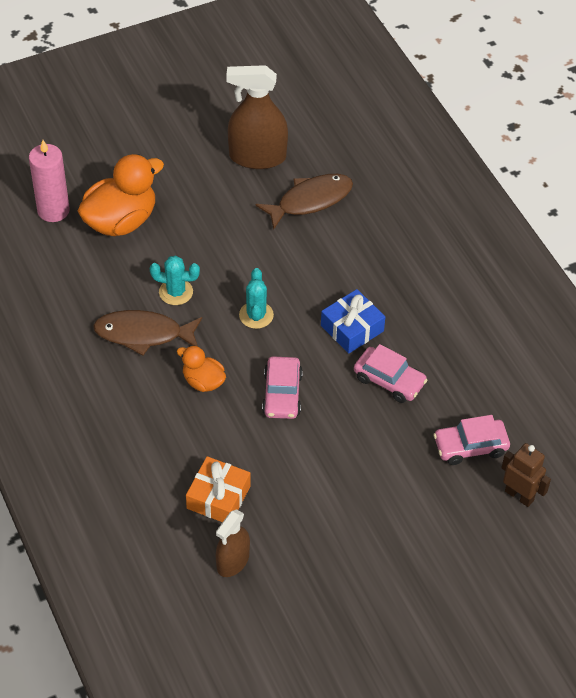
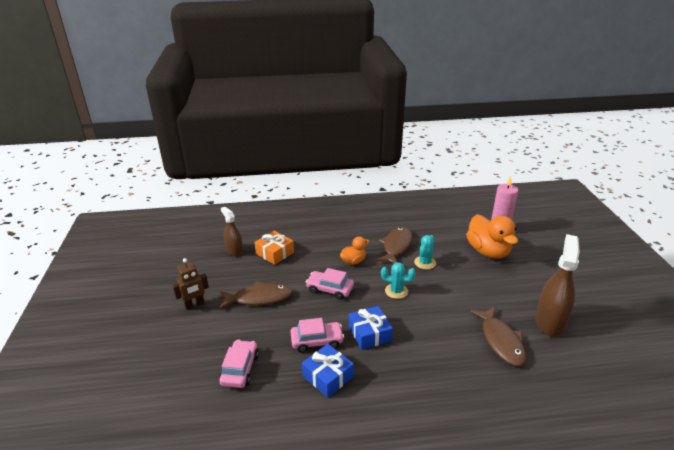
camera: 110 degrees right, 20 degrees down
(336, 477) = (259, 298): none -> brown fish
(389, 380) = (317, 341): pink car -> pink car turned 150 degrees counterclockwise
(439, 354) = (328, 376): none -> blue gift
(519, 495) = (184, 384): brown robot -> brown robot (194, 305)

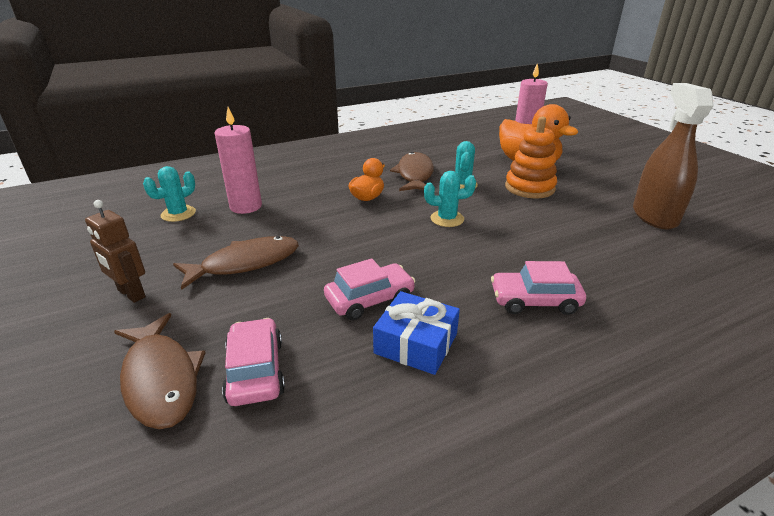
camera: 20 degrees left, 0 degrees up
(194, 305) = (131, 294): brown robot -> brown robot turned 90 degrees clockwise
(234, 251) = (178, 214): brown spray bottle -> turquoise cactus
(275, 253) = (246, 206): orange gift -> pink candle
(330, 289) = (352, 233): pink car -> pink car (534, 300)
(369, 333) = (443, 273): blue gift -> none
(473, 276) = (529, 188): none -> orange stacking toy
(501, 341) = (618, 246): brown fish -> brown fish (161, 379)

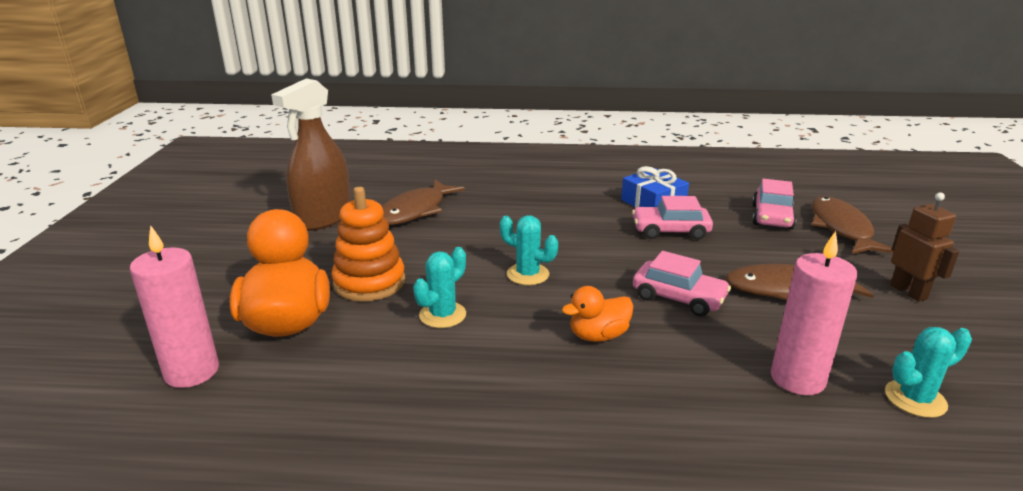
camera: 150 degrees left, 5 degrees down
(415, 175) = (484, 359): brown fish -> brown fish (415, 211)
(534, 300) = (543, 200): pink car -> pink car (678, 298)

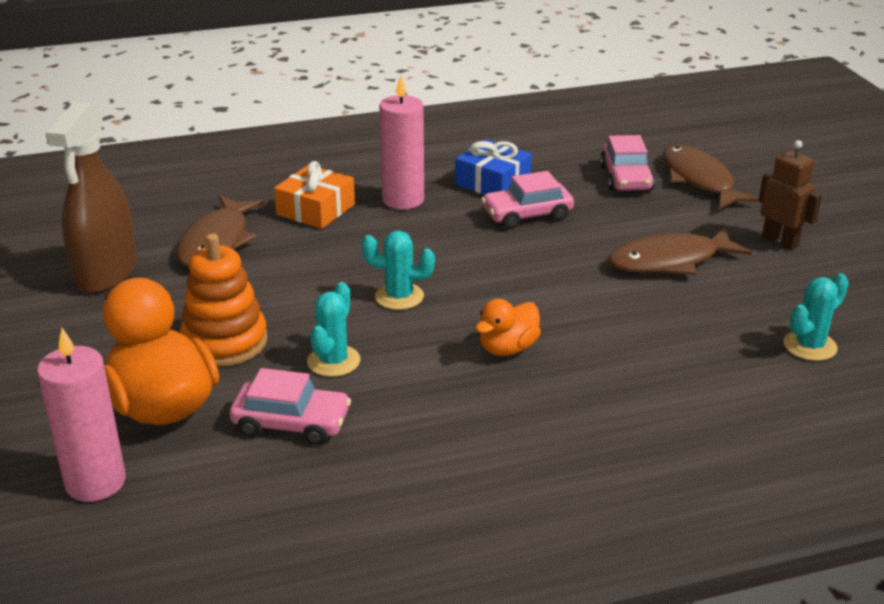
camera: 20 degrees left, 5 degrees up
(502, 200) = (315, 209): none -> orange gift
(678, 298) = (568, 291): pink car -> pink car (291, 423)
(797, 379) = (707, 350): pink candle -> pink candle (403, 200)

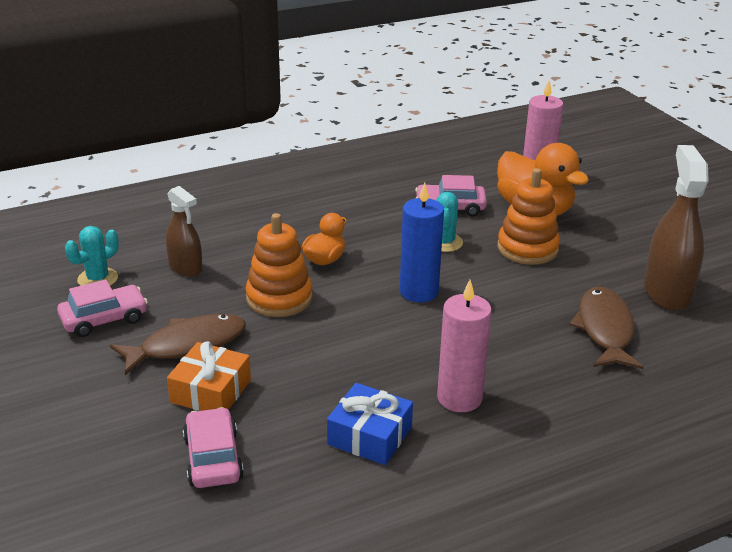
camera: 170 degrees right, 0 degrees up
(315, 209) = (541, 376): orange gift -> orange gift (211, 391)
(399, 296) = (418, 292): turquoise cactus -> blue candle
(527, 215) = (325, 389): pink car -> pink car (104, 319)
(570, 302) = (279, 298): none -> orange stacking toy
(697, 352) = (185, 267): none -> brown spray bottle
(699, 180) = (123, 464): brown fish -> none
(780, 241) = (70, 378): brown robot -> none

